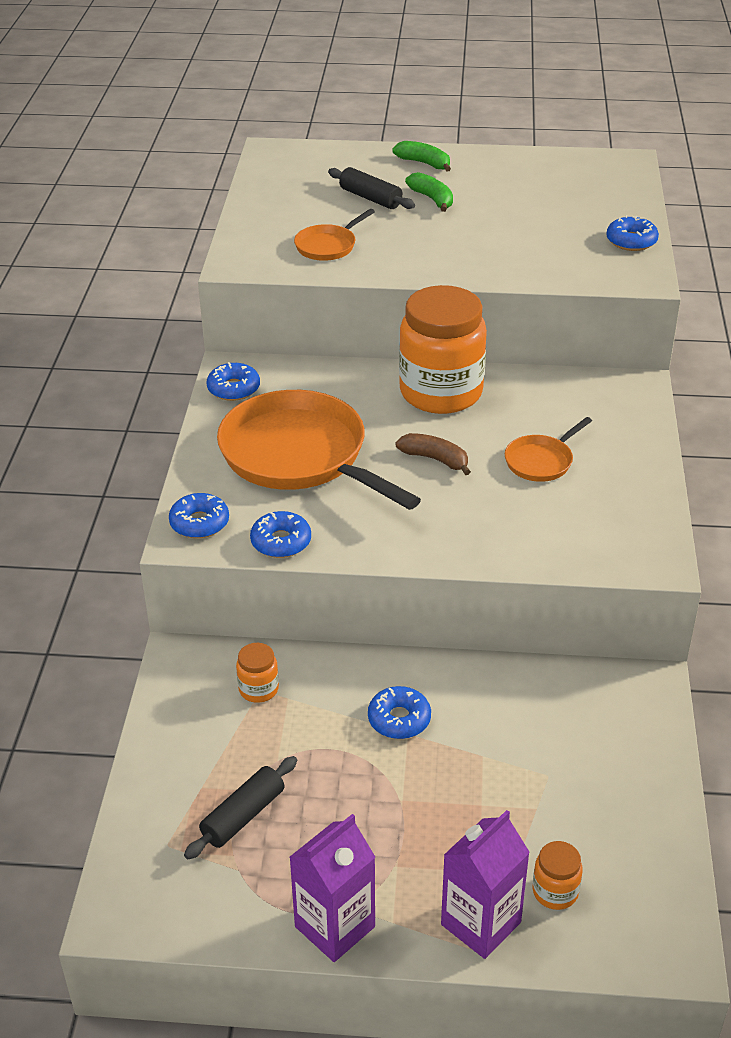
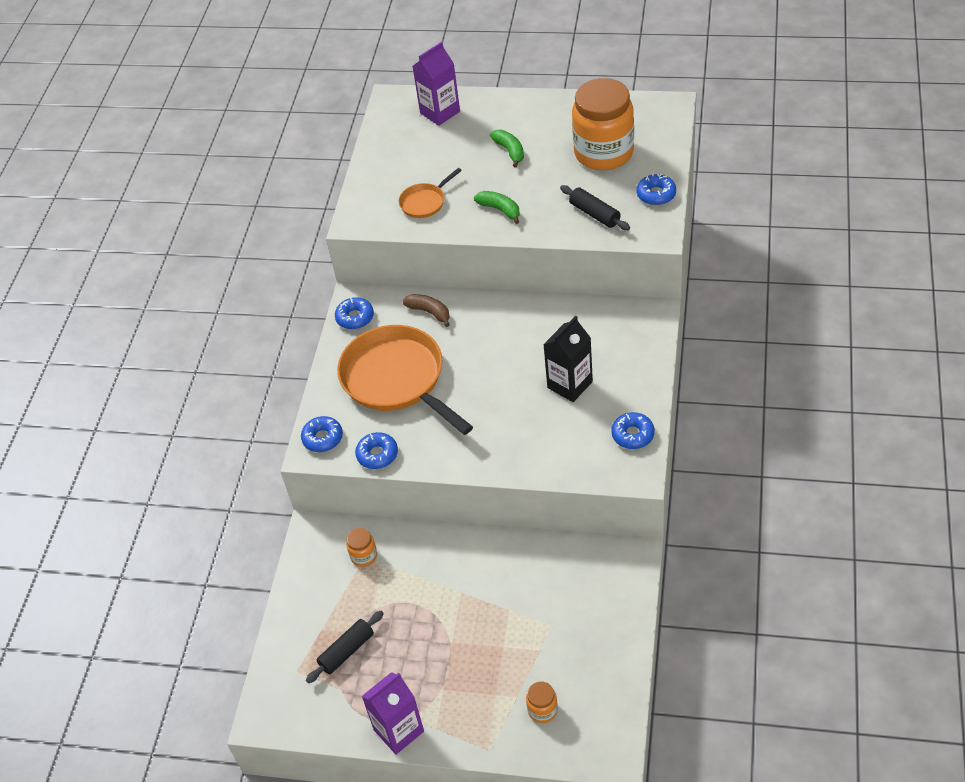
camera: 10 degrees right, 10 degrees up
(370, 198) = (462, 151): black rolling pin -> black rolling pin (595, 214)
(399, 719) = (456, 581): blue donut -> blue donut (633, 435)
(424, 163) = (509, 111): green banana -> green banana (500, 210)
(435, 459) = (493, 383): brown banana -> brown banana (429, 312)
(441, 392) = (505, 321): orange jar -> orange jar (604, 153)
(481, 923) = (491, 731): purple carton -> purple carton (440, 112)
(541, 461) = (570, 384): orange pan -> black carton

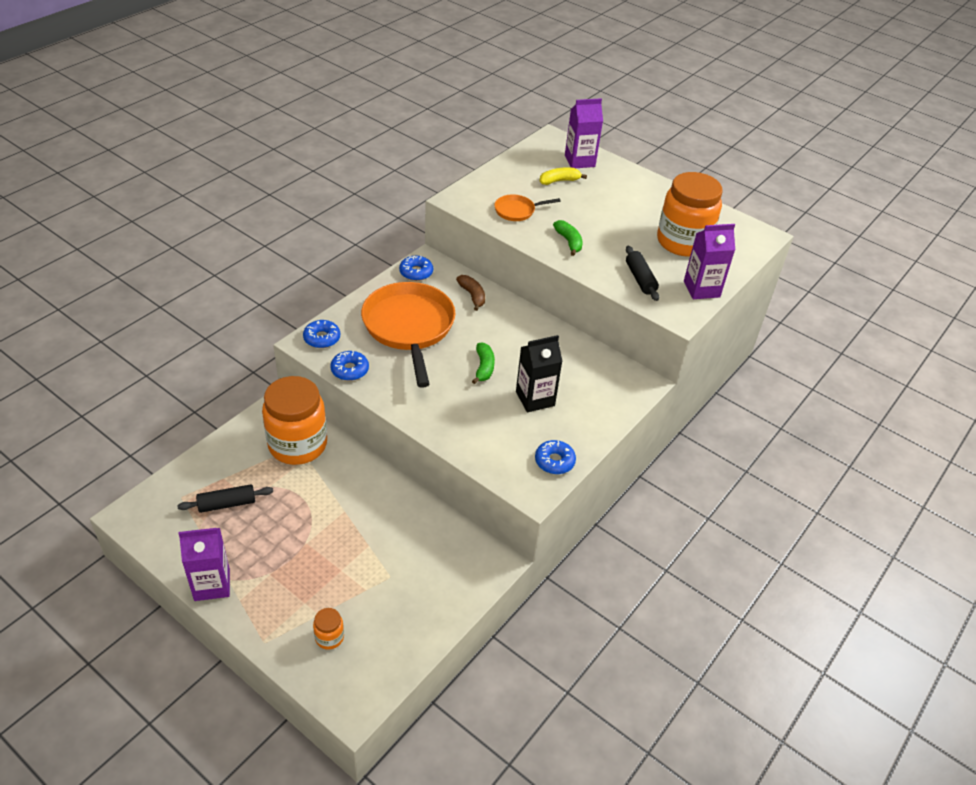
camera: 20 degrees right, 5 degrees down
(364, 556) = (298, 444): orange jar -> orange jar, size x2.40
(438, 146) = (559, 181): none -> yellow banana
(510, 151) = (610, 208): green banana -> green banana (484, 367)
(656, 194) = (701, 289): blue donut -> purple carton

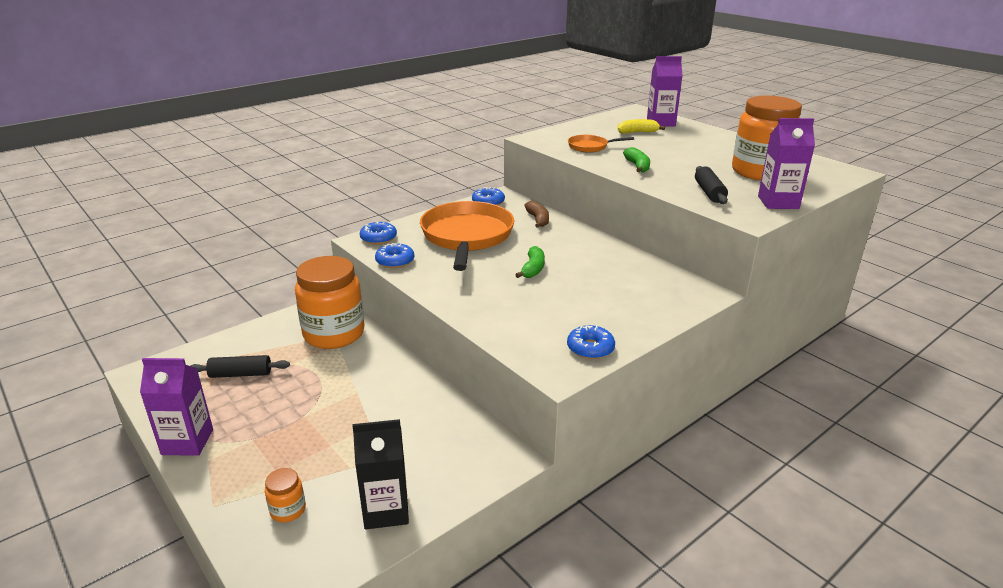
camera: 15 degrees right, 15 degrees down
(535, 399) = (581, 296): black carton -> black carton (386, 510)

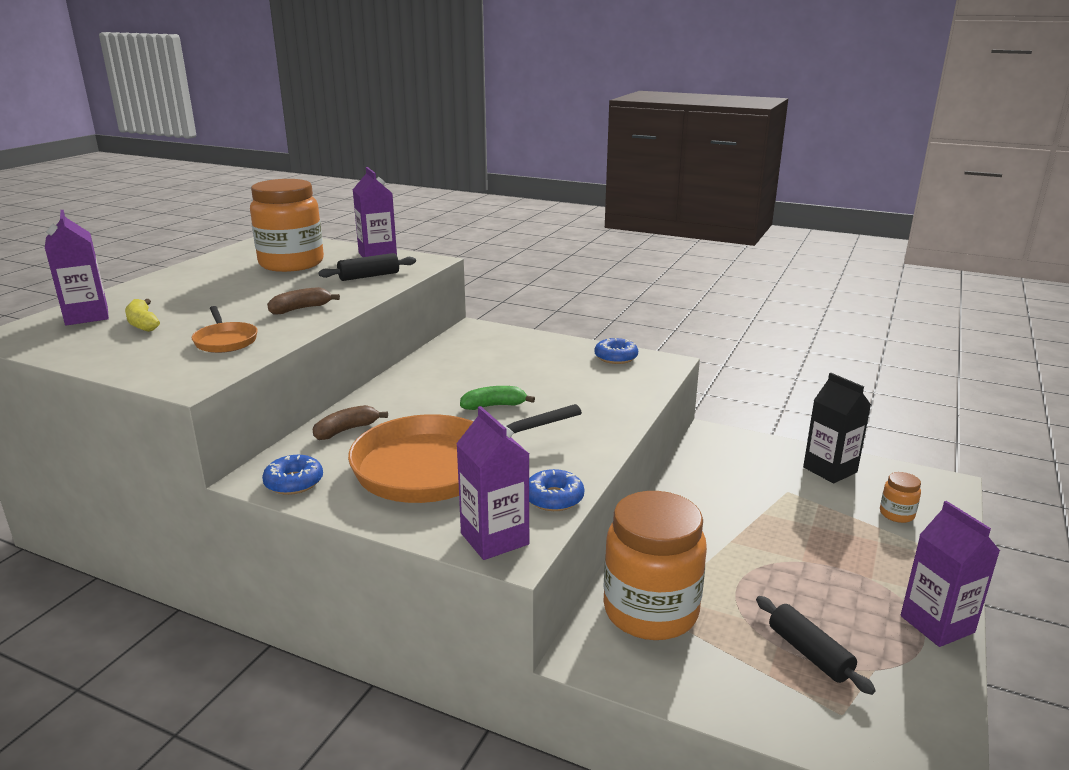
camera: 115 degrees left, 5 degrees down
(378, 238) = (494, 539): blue donut -> purple carton
(637, 166) = (300, 309): green banana -> brown banana

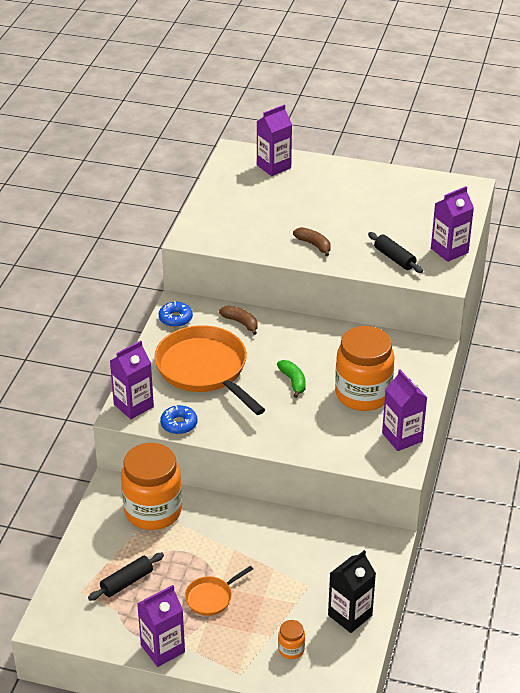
camera: 80 degrees right, 15 degrees up
(143, 323) = (268, 191): yellow banana -> none
(225, 341) = (250, 231): orange pan -> orange pan (211, 597)
(291, 263) = (409, 214): orange jar -> orange jar (363, 394)
(616, 357) = (402, 437): blue donut -> purple carton

